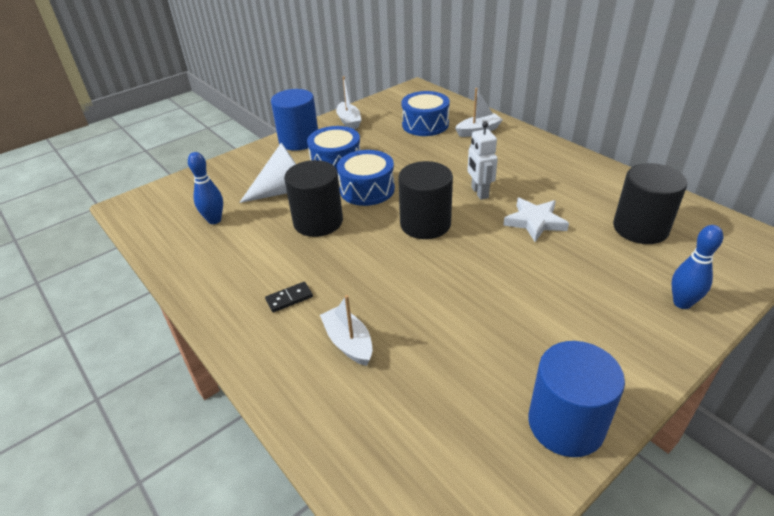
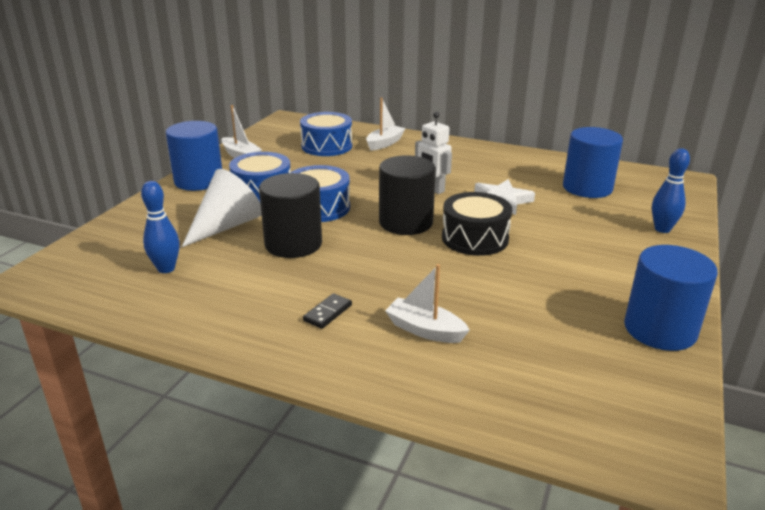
camera: 30 degrees left, 10 degrees down
(472, 258) = (475, 238): none -> black drum
(640, 228) = (587, 188): black cylinder -> blue cylinder

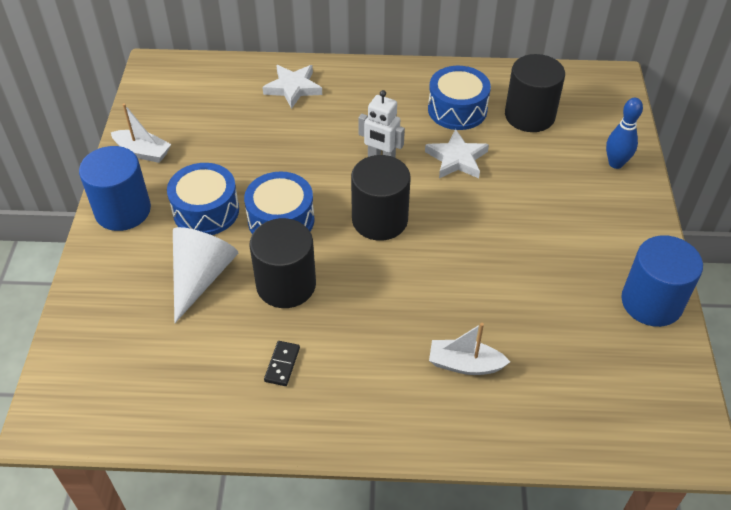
camera: 20 degrees left, 20 degrees up
(166, 269) = (179, 359): blue bowling pin -> none
(327, 146) = (231, 109): blue drum -> blue drum (457, 109)
(328, 313) = (370, 370): black domino -> black domino (282, 364)
(384, 143) = (293, 88): white boat -> white star
(475, 238) = (455, 225): black drum -> none
(587, 188) = (529, 116): blue cylinder -> black cylinder

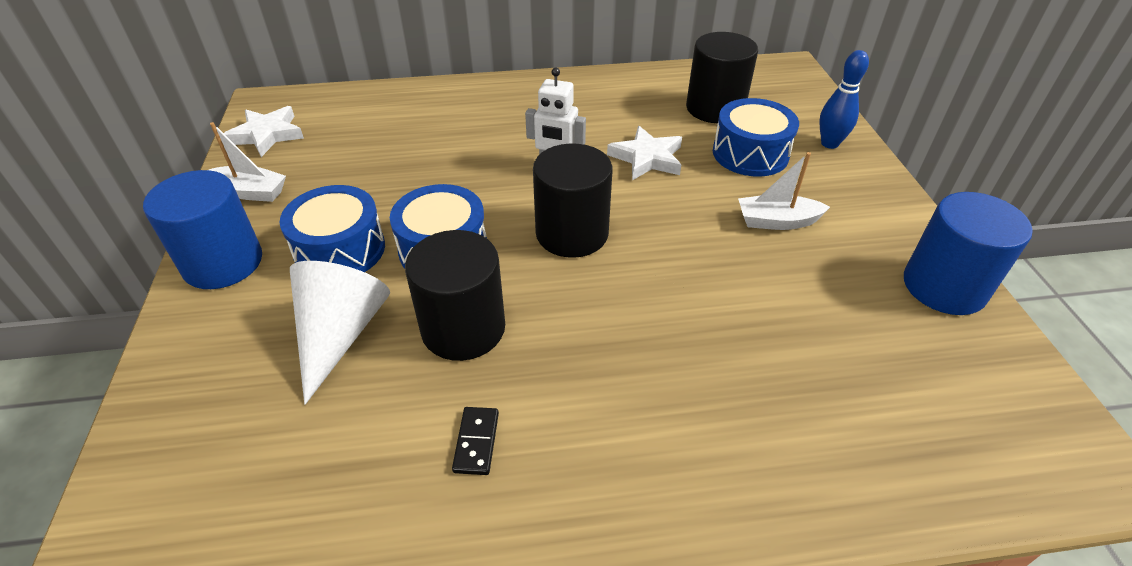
camera: 10 degrees left, 5 degrees down
(293, 88) = (435, 108): white star -> white star (267, 135)
(457, 109) = (632, 110): blue drum -> blue drum (750, 153)
(465, 364) = (739, 401): white boat -> white boat (777, 221)

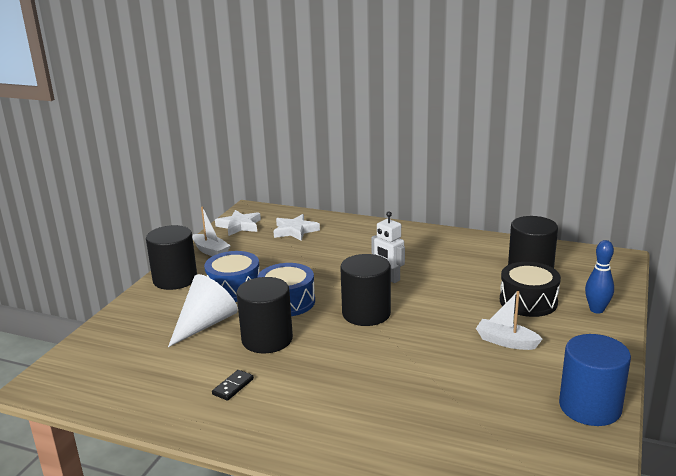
camera: 30 degrees right, 20 degrees down
(223, 263) = (175, 279): blue cylinder -> black cylinder
(647, 158) = (452, 287): white star -> white star (295, 231)
(750, 153) = (528, 301): blue drum -> black drum

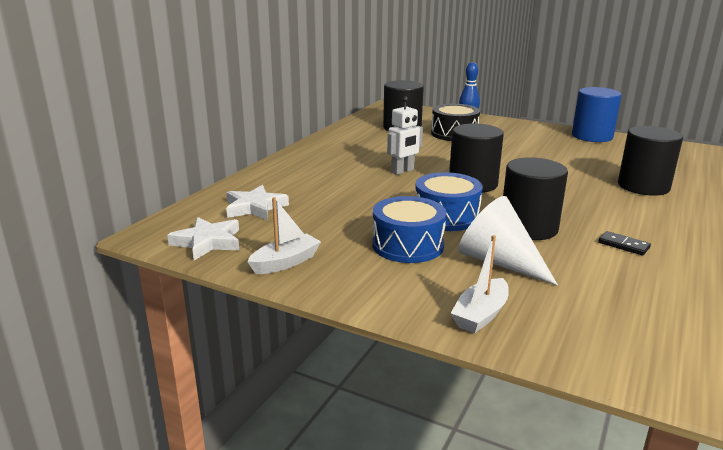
camera: 85 degrees left, 0 degrees up
(175, 279) = (370, 288): black cylinder -> black cylinder (643, 186)
(506, 342) = (516, 145): white boat -> white boat (481, 315)

